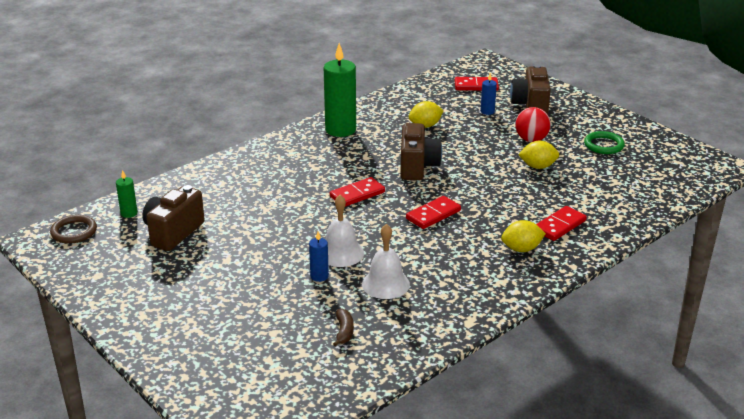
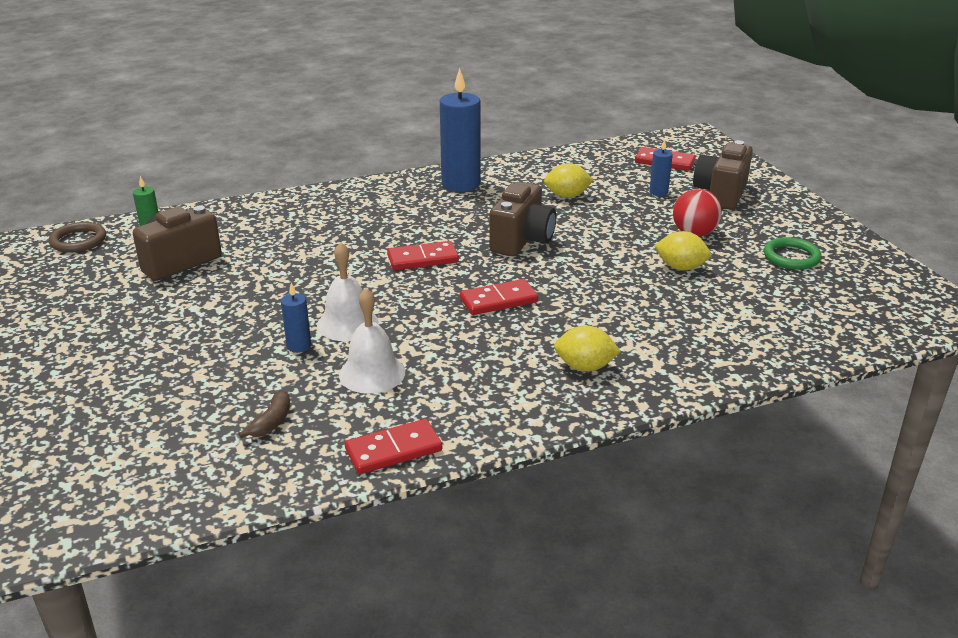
camera: 20 degrees right, 0 degrees up
(340, 130) = (460, 184): green candle -> blue candle
(559, 226) = (659, 347): red domino -> red domino (393, 450)

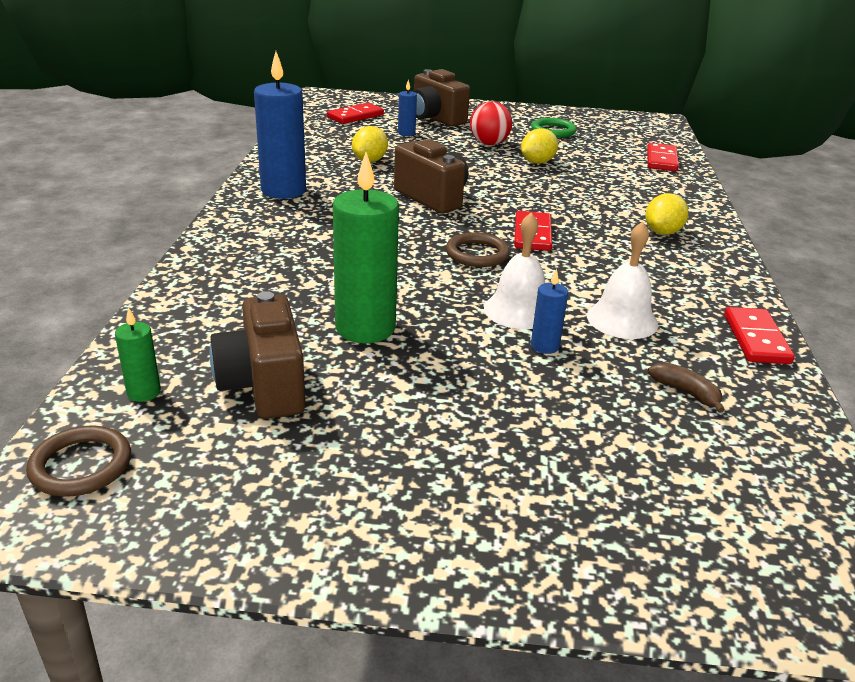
camera: 65 degrees left, 0 degrees up
(272, 273) = (365, 328): none -> green candle
(422, 259) = (421, 245): red domino -> red domino (661, 160)
(431, 285) = (477, 254): none -> brown ring

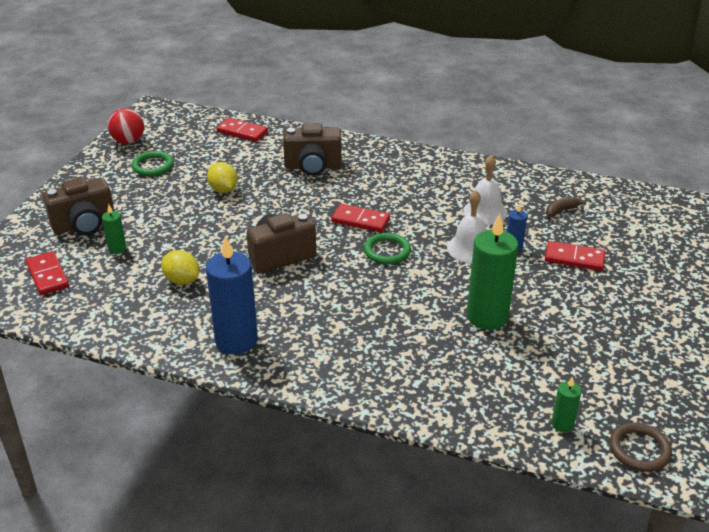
camera: 75 degrees left, 5 degrees up
(263, 386) = (555, 368): brown camera -> brown camera (313, 167)
(406, 133) = (117, 248): blue candle -> green candle
(477, 254) = (387, 251): brown ring -> green ring
(489, 144) = (168, 206): red ball -> red ball (128, 141)
(662, 232) = (370, 166): yellow lemon -> none
(756, 339) = (510, 173): red domino -> red domino (574, 258)

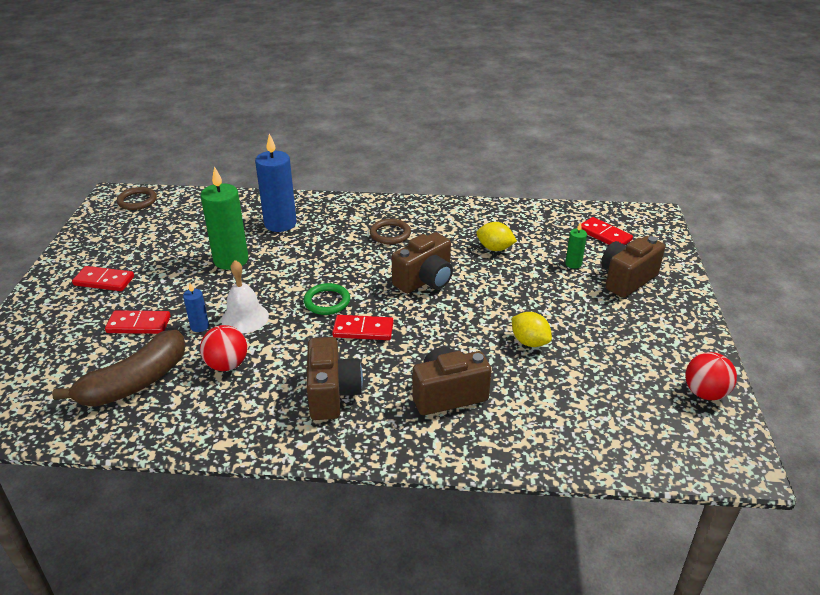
camera: 165 degrees right, 0 degrees up
(153, 166) = (635, 359): green ring -> none
(236, 340) = (422, 217): blue candle -> blue candle (280, 223)
(242, 132) = (577, 441): red domino -> red domino (104, 281)
(289, 321) = (390, 234): none -> brown ring
(400, 180) = (332, 394): none -> brown camera
(485, 212) = (227, 365): white bell -> red ball
(561, 210) = (135, 382): brown banana -> brown banana, size x2.44
(562, 424) = (184, 205): green candle -> none

